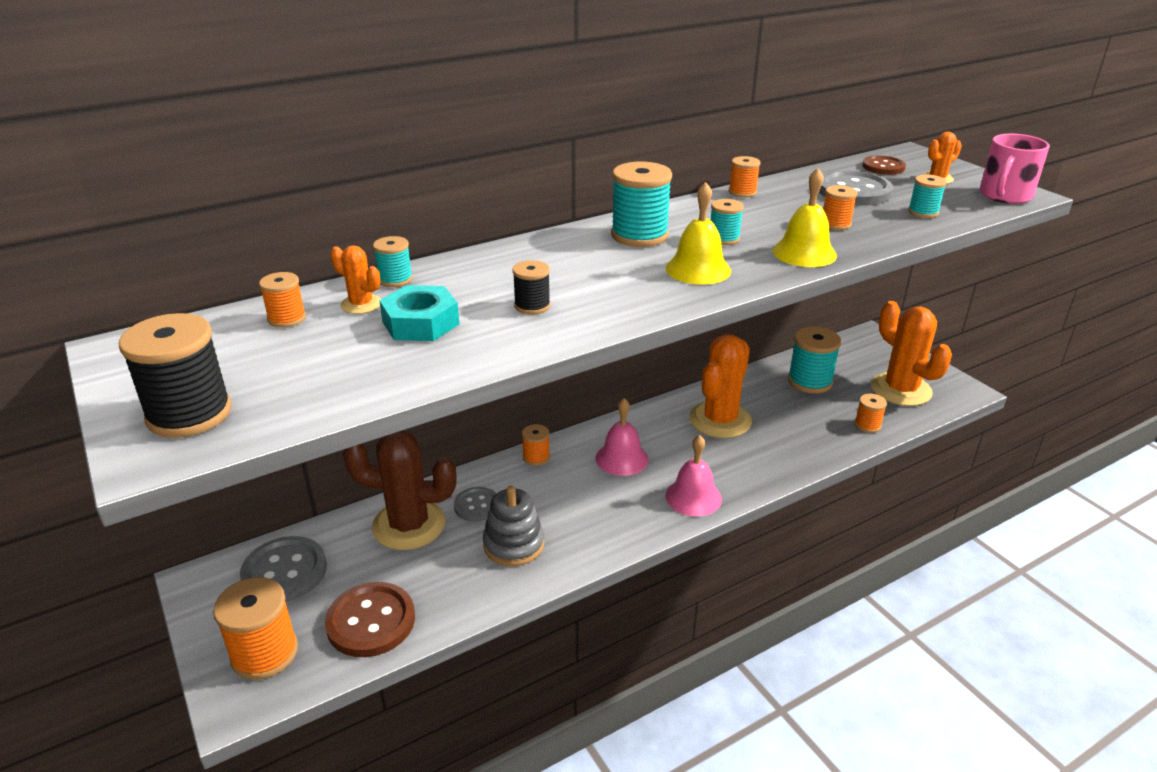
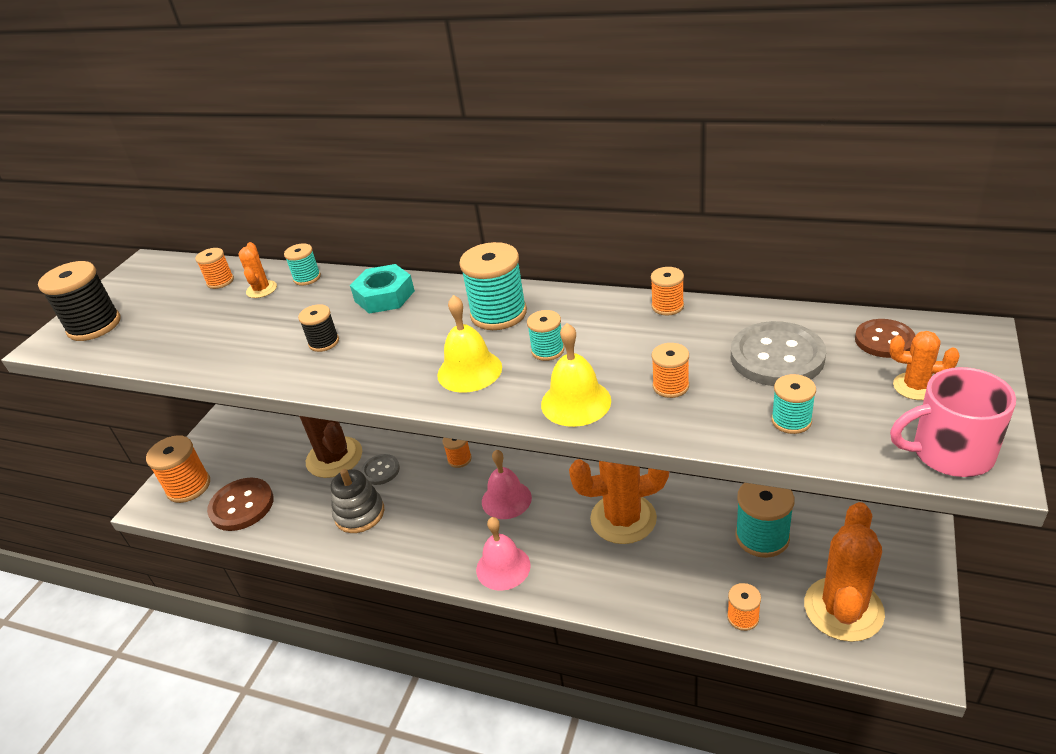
camera: 55 degrees right, 5 degrees up
(284, 572) = (253, 444): grey button -> none
(420, 323) = (257, 321): turquoise nut -> turquoise nut (384, 296)

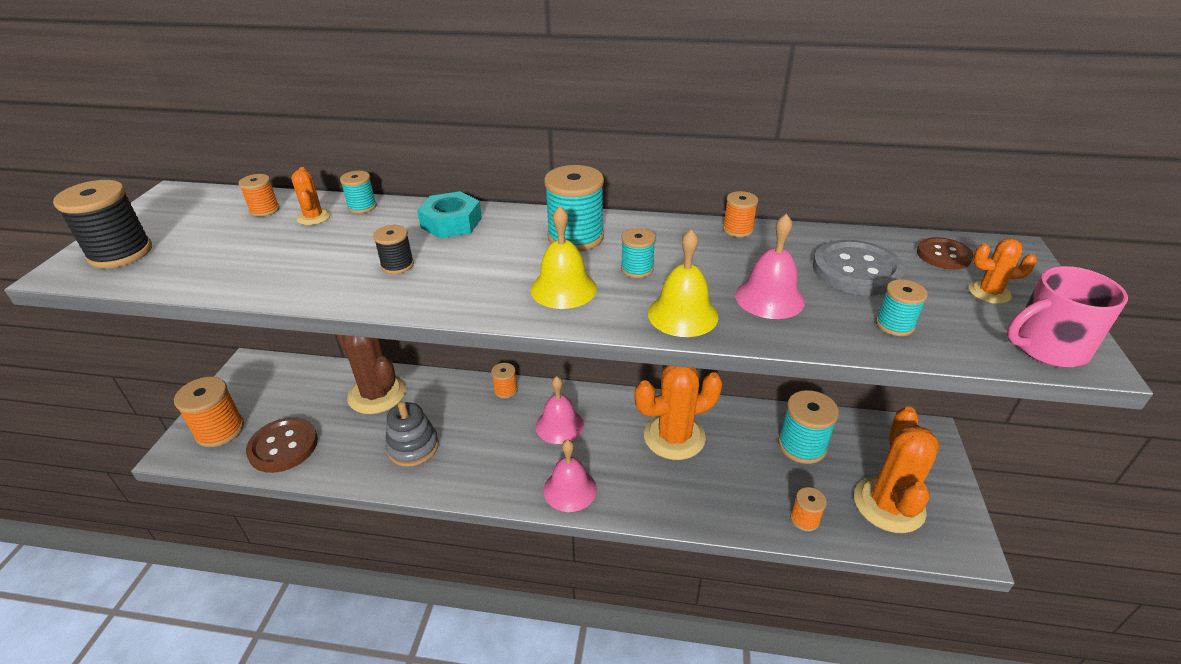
camera: 15 degrees left, 0 degrees up
(381, 470) = (428, 404): grey button -> none
(670, 386) = (769, 298): orange spool -> pink bell

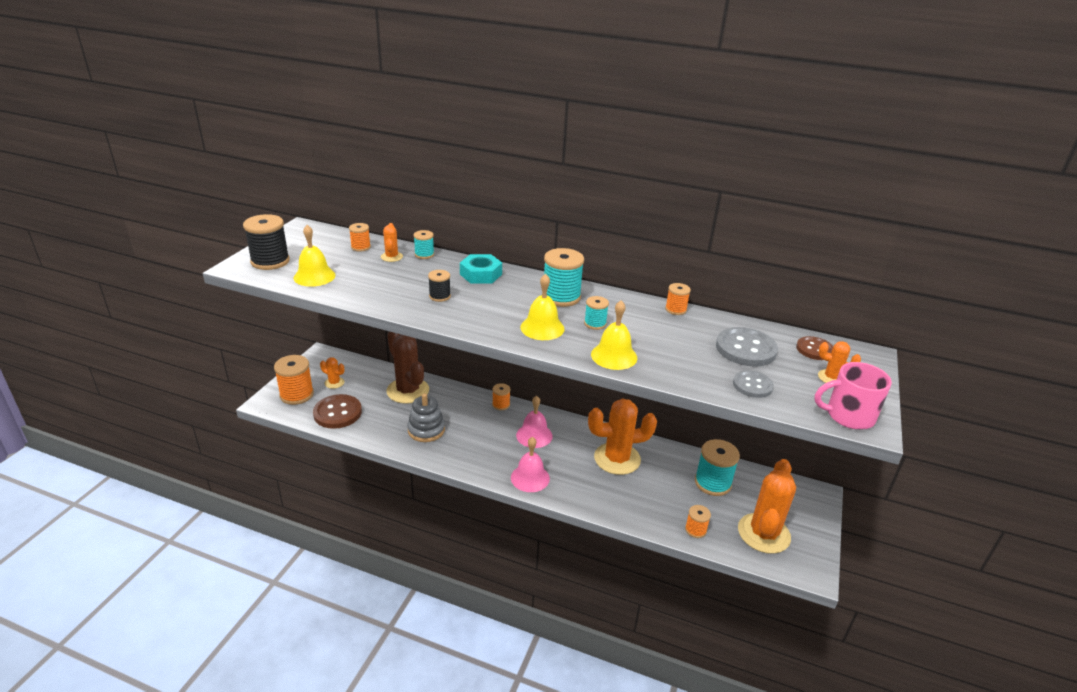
camera: 10 degrees right, 5 degrees down
(195, 265) = (314, 276): none -> yellow bell
(272, 402) = (334, 383): none -> orange cactus
(769, 298) = (676, 356): pink bell -> none
(894, 325) = (752, 385): turquoise spool -> grey button

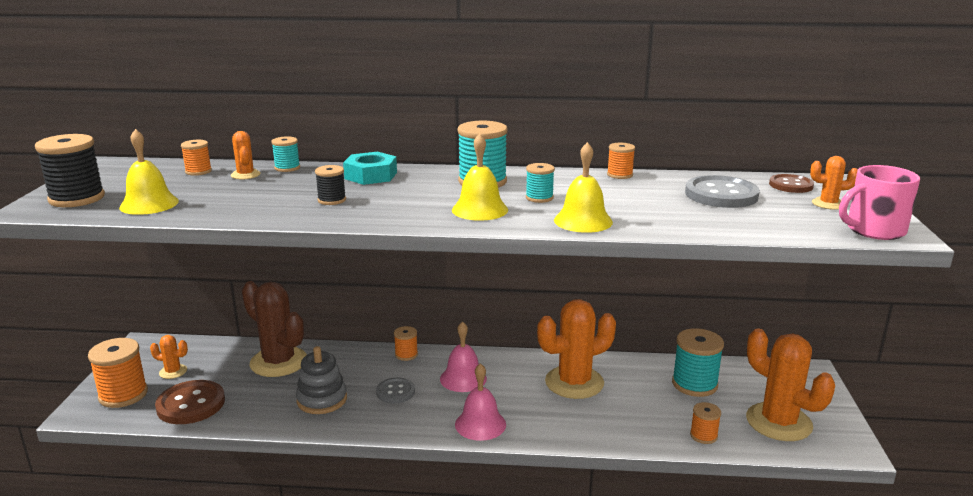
camera: 15 degrees left, 10 degrees down
(752, 385) = (755, 222): grey button -> grey button (395, 392)
(763, 533) = (778, 422): orange cactus -> orange cactus turned 45 degrees counterclockwise

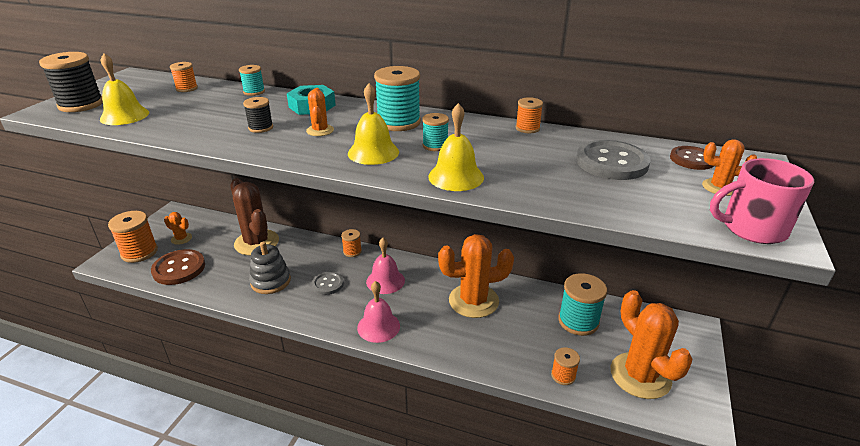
camera: 15 degrees right, 10 degrees up
(245, 175) = (217, 95): orange cactus -> orange cactus (320, 130)

